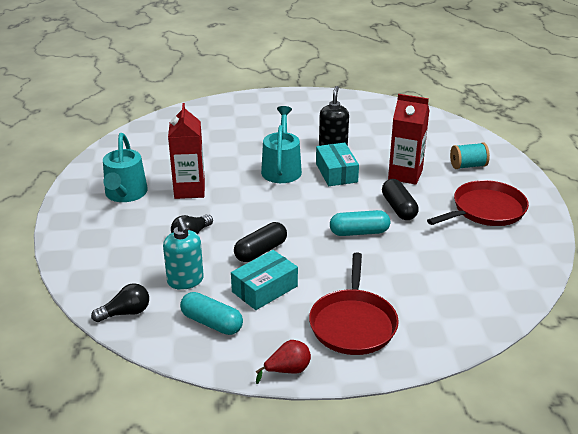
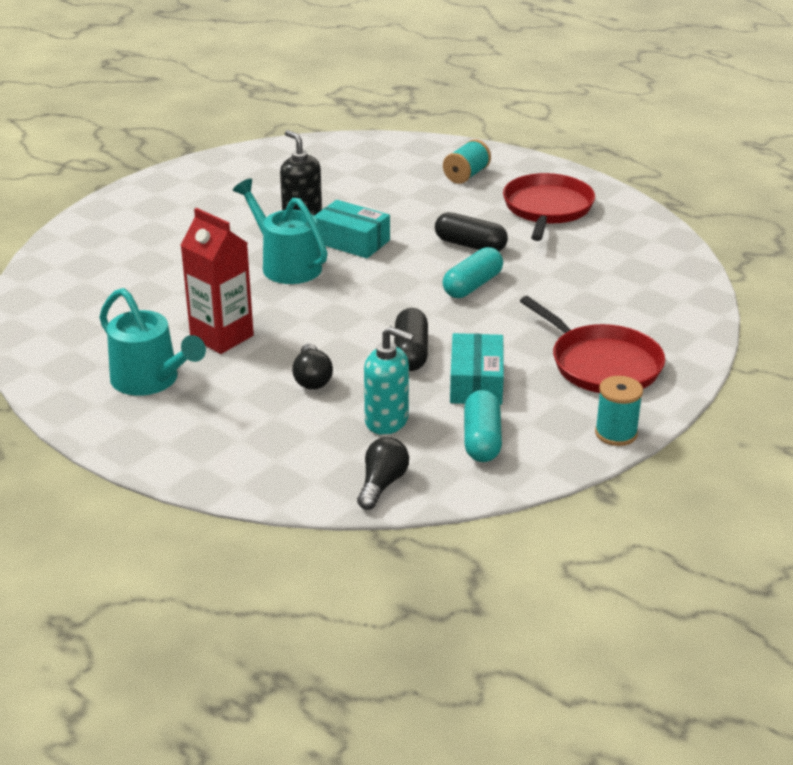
camera: 45 degrees left, 0 degrees up
(212, 323) = (482, 439): turquoise capsule -> turquoise capsule turned 75 degrees counterclockwise
(287, 370) = (616, 433): red pear -> turquoise spool
(405, 175) = (423, 211): red carton -> none

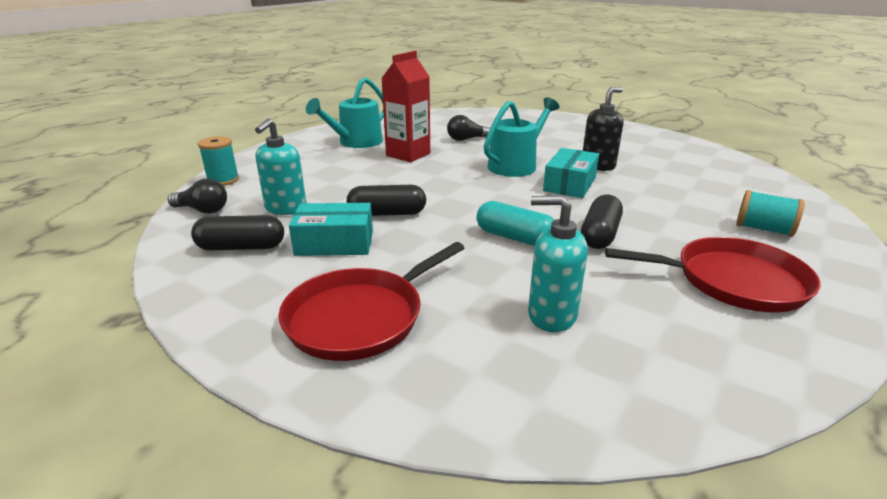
camera: 85 degrees right, 5 degrees down
(312, 378) = (351, 182): black light bulb -> black light bulb (467, 139)
(482, 439) = (241, 247): turquoise capsule -> black capsule
(594, 284) = (551, 315): none -> turquoise soap dispenser
(616, 433) = (215, 324): turquoise spool -> turquoise spool (223, 180)

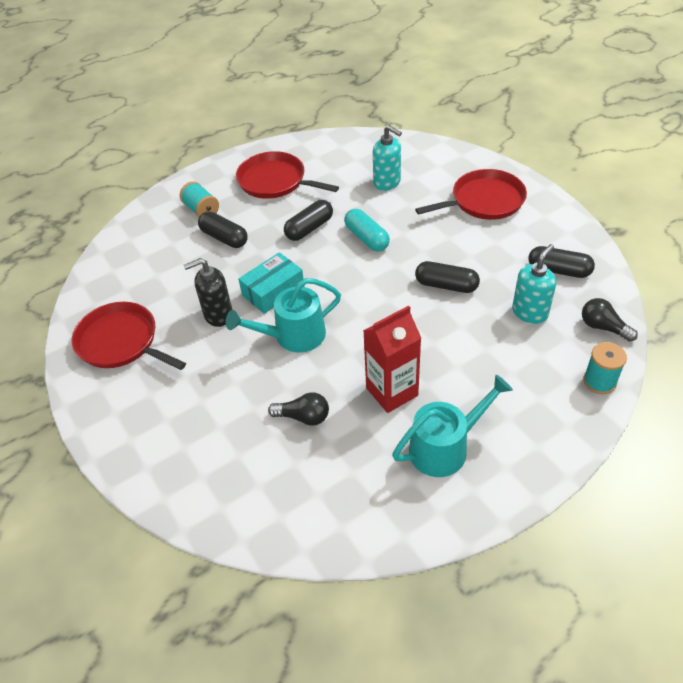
camera: 155 degrees left, 20 degrees up
(334, 243) = (492, 260): turquoise box -> none
(650, 145) = (121, 342): none -> red pan
(685, 210) = (224, 238): none -> black capsule

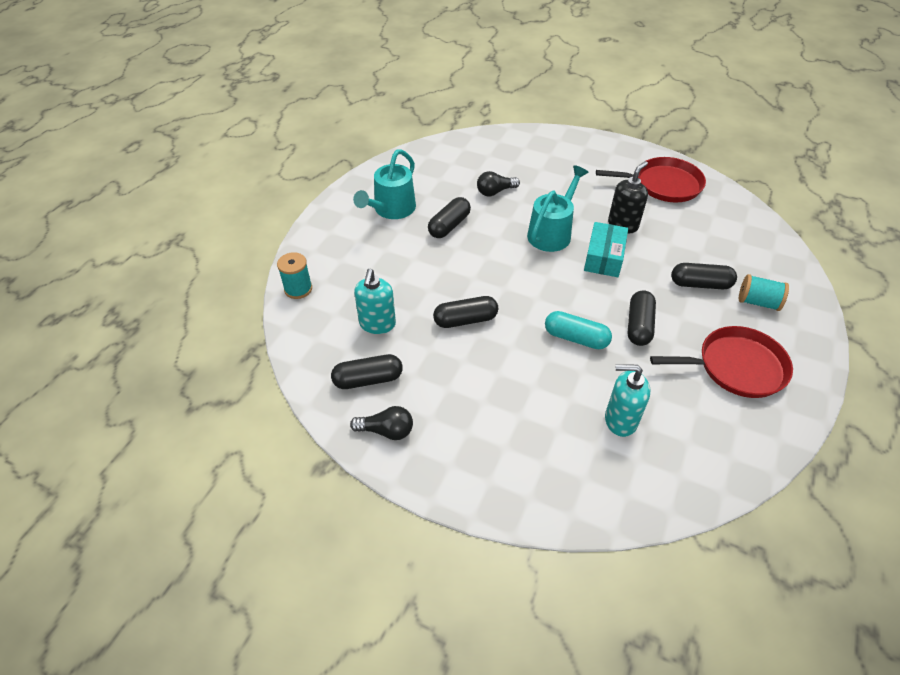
camera: 145 degrees right, 0 degrees up
(392, 392) = (449, 226): red carton -> black capsule
(484, 201) = (493, 441): red pan -> none
(603, 327) = (307, 336): black light bulb -> black light bulb (386, 431)

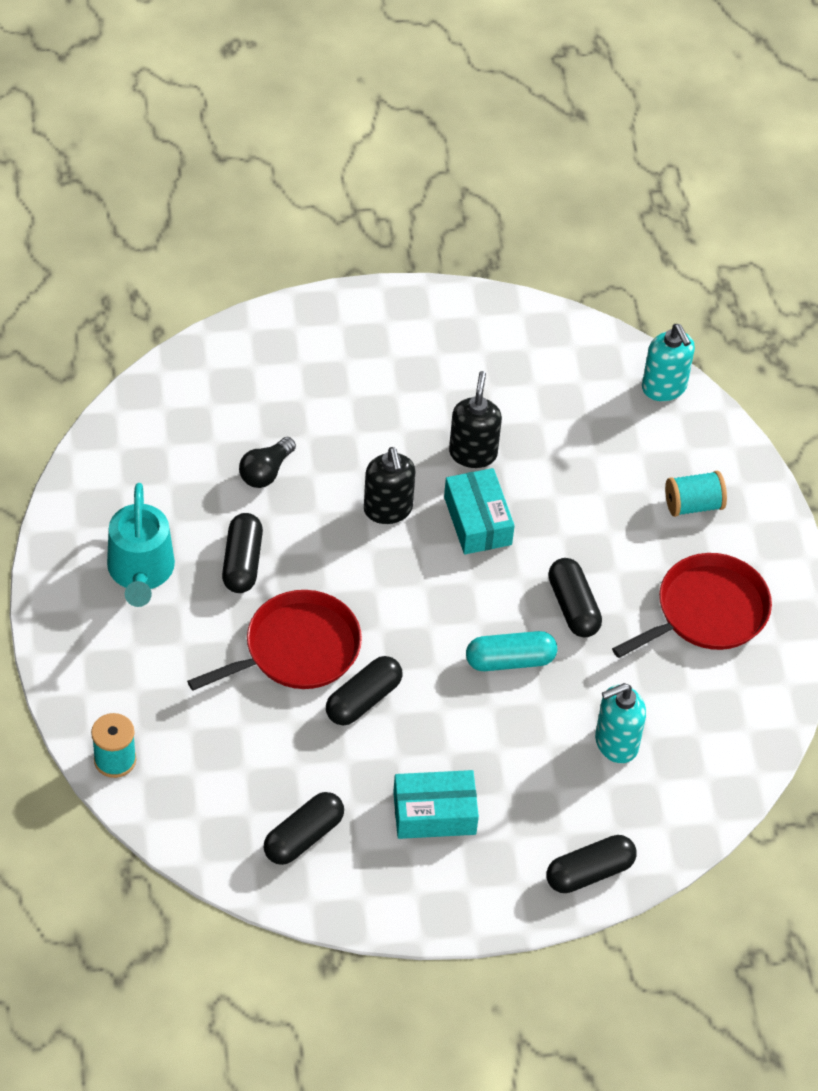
camera: 35 degrees left, 5 degrees up
(377, 324) = (259, 759): turquoise soap dispenser -> turquoise soap dispenser (664, 387)
(386, 431) = (371, 886): black light bulb -> none
(462, 405) = (434, 813): none -> turquoise box
(552, 232) = (388, 510): turquoise watering can -> black soap dispenser
(663, 184) = (489, 353): red pan -> red pan (296, 649)
(700, 284) = (615, 509): black capsule -> black capsule (589, 872)

